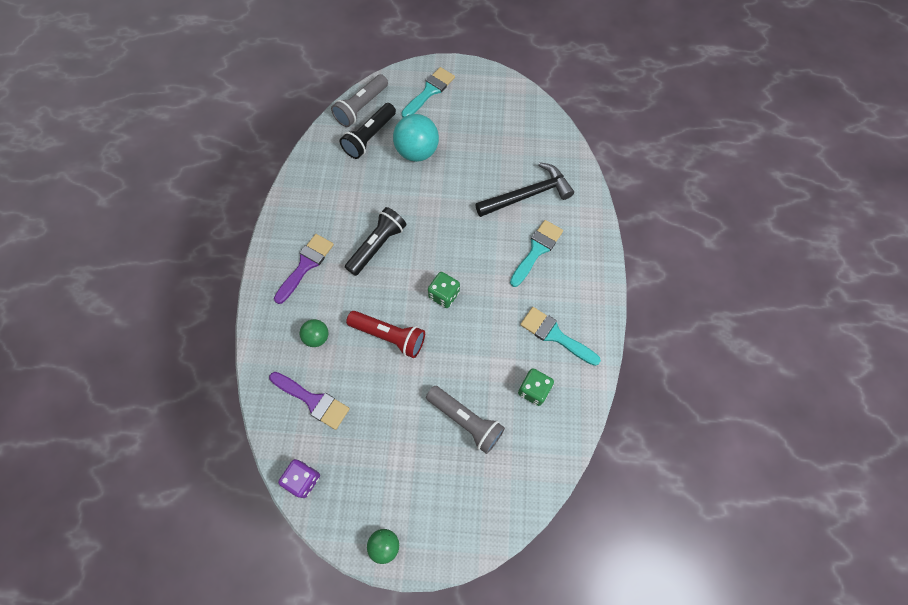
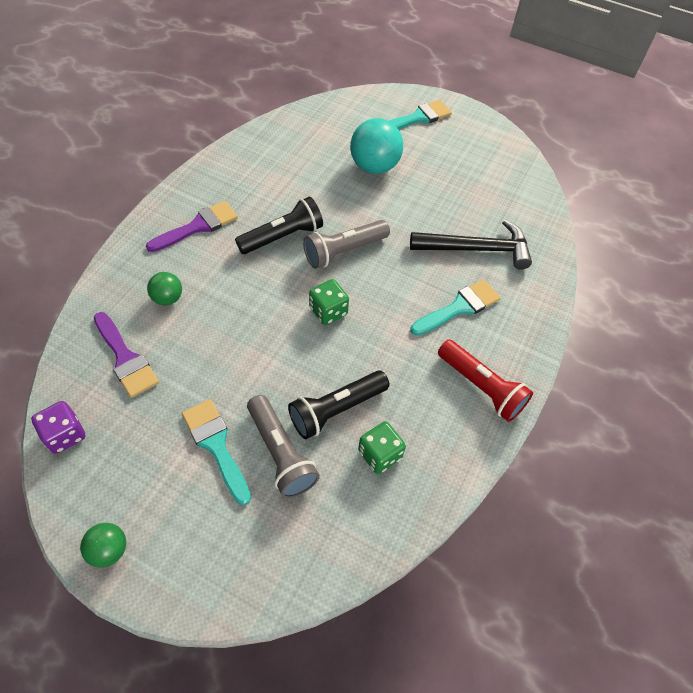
camera: 20 degrees right, 10 degrees down
(361, 107) = (338, 109): grey flashlight -> grey flashlight (344, 251)
(369, 137) = (331, 137): black flashlight -> black flashlight (336, 409)
(389, 336) = (244, 328): red flashlight -> red flashlight (481, 387)
(555, 335) = (436, 405): turquoise brush -> turquoise brush (216, 445)

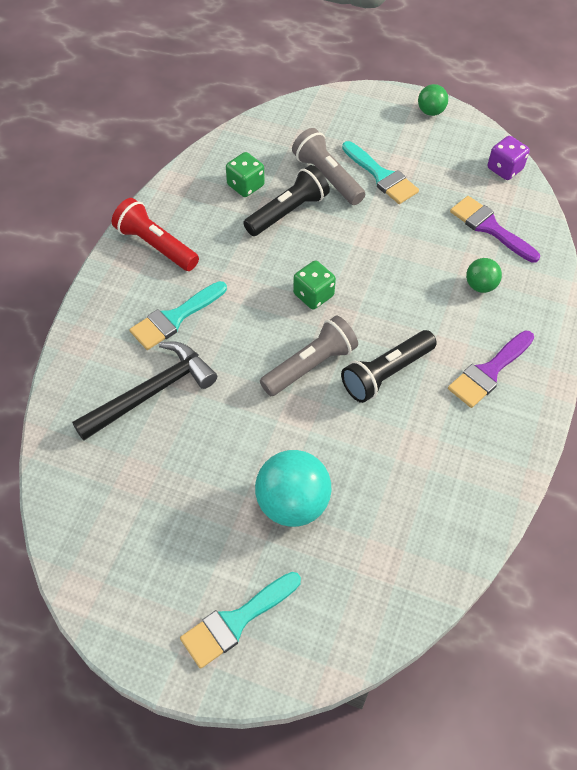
camera: 175 degrees right, 0 degrees up
(476, 249) = (151, 392): black hammer -> black hammer turned 150 degrees clockwise

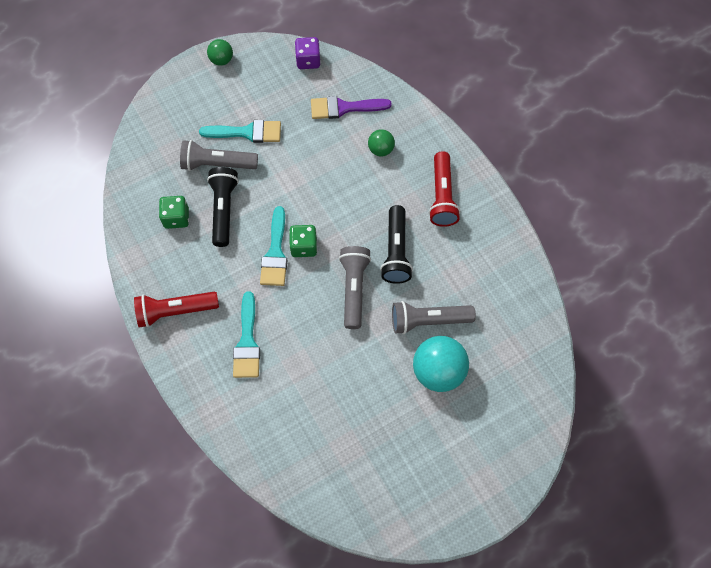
camera: 50 degrees left, 10 degrees up
(151, 392) = (293, 396): black hammer -> none
(236, 621) = (486, 457): turquoise brush -> turquoise brush (275, 253)
(340, 455) = (428, 320): none -> grey flashlight
(489, 372) = (442, 196): purple brush -> red flashlight

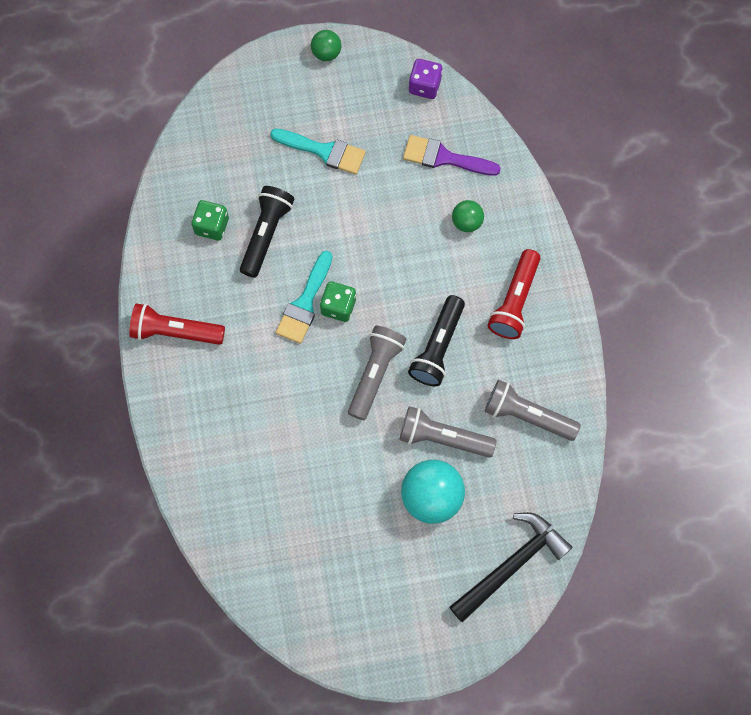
camera: 20 degrees right, 5 degrees up
(217, 164) = (278, 178): grey flashlight -> grey flashlight (527, 415)
(247, 342) = (239, 392): turquoise brush -> none
(524, 402) = (511, 564): none -> black hammer

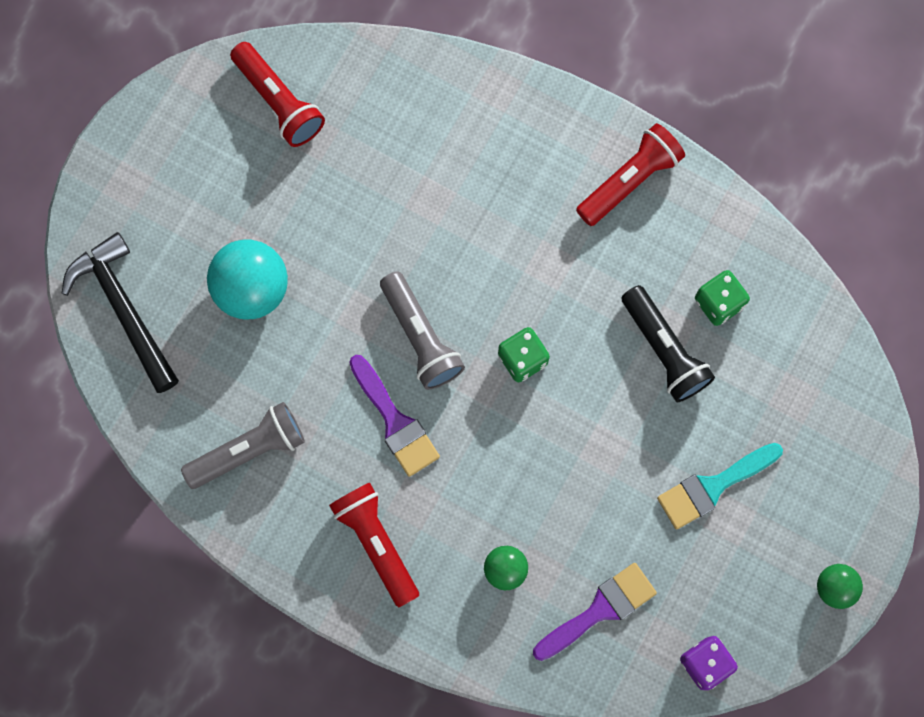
camera: 130 degrees right, 5 degrees up
(298, 586) = (279, 102): none -> red flashlight
(305, 303) = (554, 328): turquoise brush -> none
(437, 347) = (395, 421): black flashlight -> purple brush
(442, 437) = (300, 348): grey flashlight -> none
(511, 564) = (124, 309): black hammer -> black hammer turned 150 degrees clockwise

